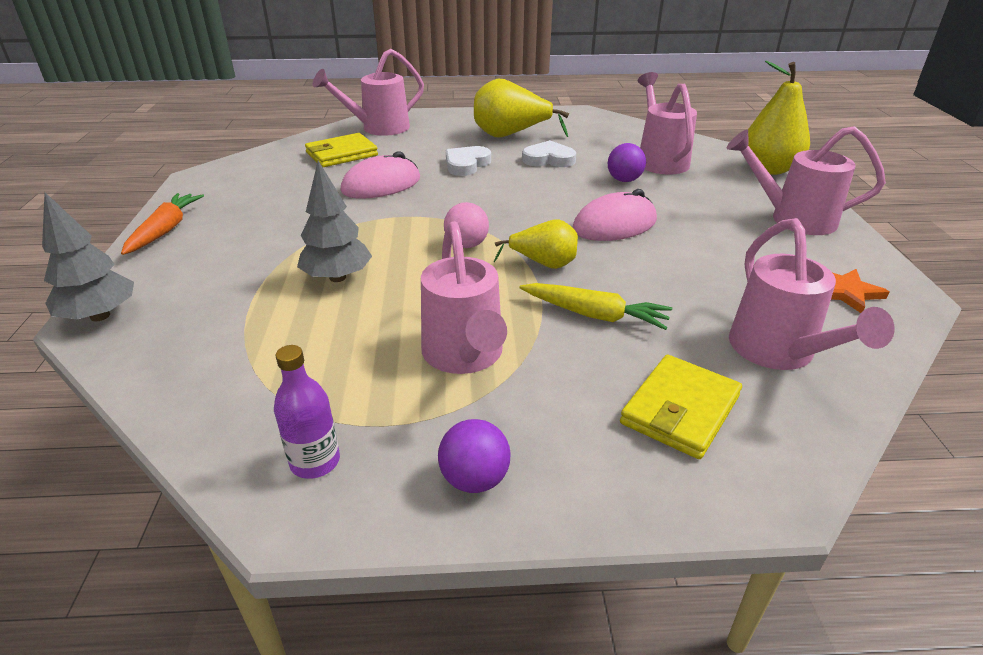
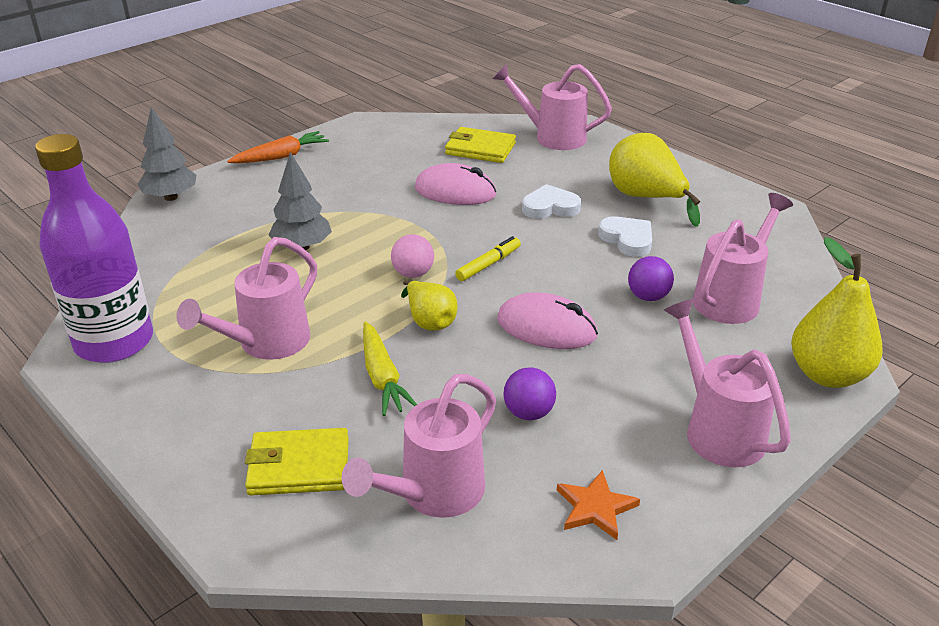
camera: 50 degrees right, 0 degrees up
(315, 462) = (114, 342): purple bottle -> purple bottle, size x2.25
(474, 479) = (148, 406): purple ball -> purple ball (528, 413)
(502, 213) = (488, 264): none -> yellow marker

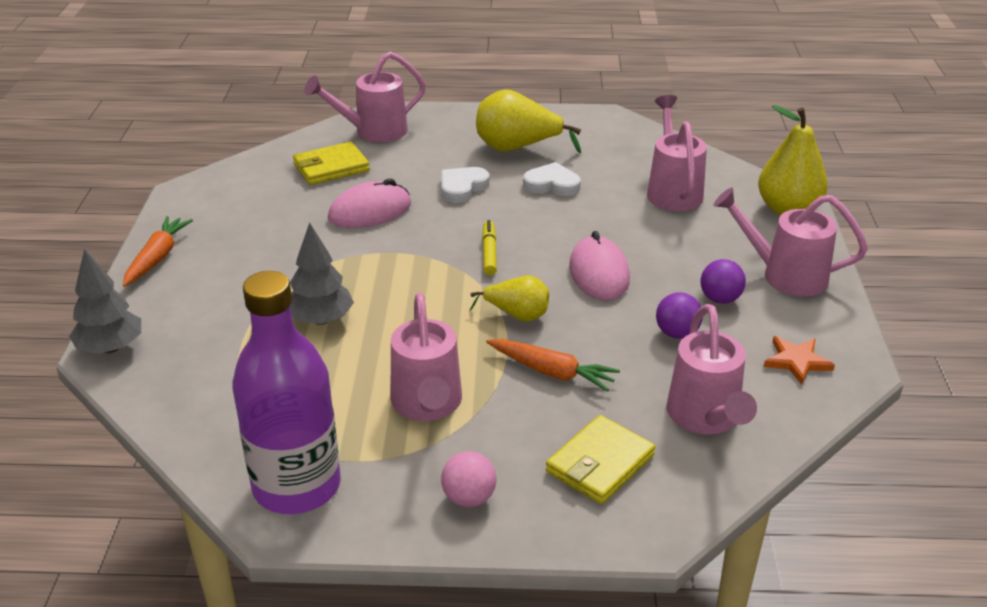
camera: 45 degrees left, 0 degrees up
(382, 377) = (552, 372): yellow carrot -> orange carrot
(413, 274) = (447, 290): pink ball -> pink ball (469, 498)
(546, 328) = (599, 273): pink mouse -> pink mouse turned 75 degrees counterclockwise
(648, 296) = (625, 217): purple ball -> purple ball (720, 299)

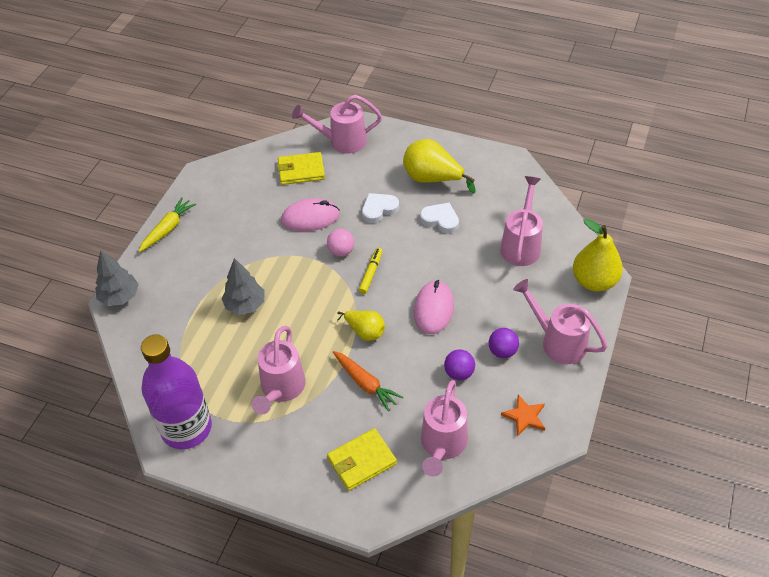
camera: 20 degrees right, 15 degrees up
(157, 258) = (168, 229): orange carrot -> yellow carrot
(469, 498) = (276, 464): pink ball -> pink ball (341, 251)

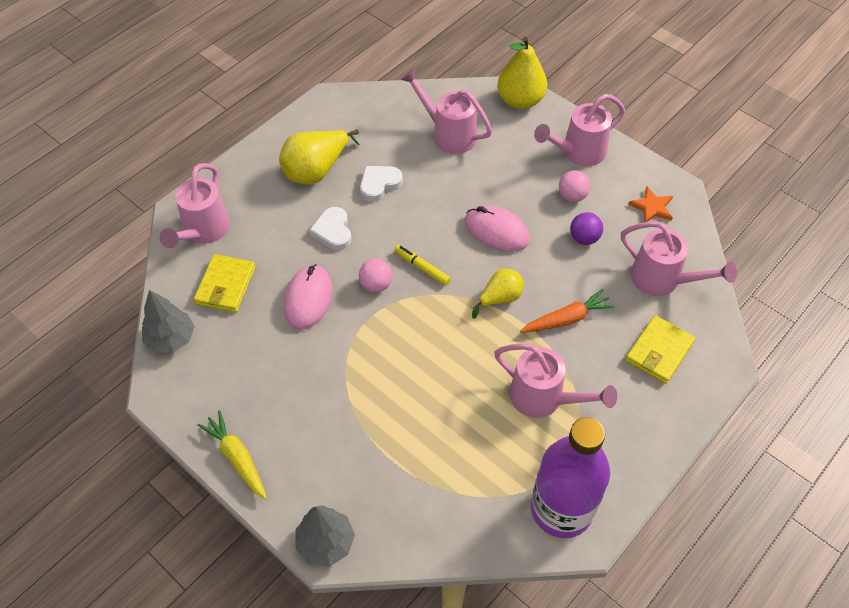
camera: 70 degrees left, 5 degrees up
(245, 305) = (408, 402): grey tree -> grey tree (171, 339)
(362, 461) = (659, 351): yellow wallet -> yellow wallet turned 45 degrees clockwise
(502, 351) = (572, 196): purple ball -> pink ball

